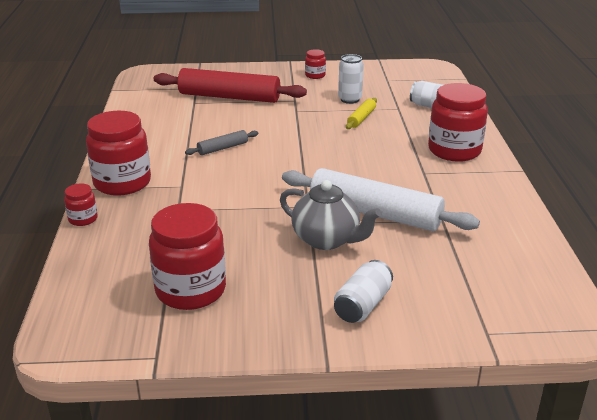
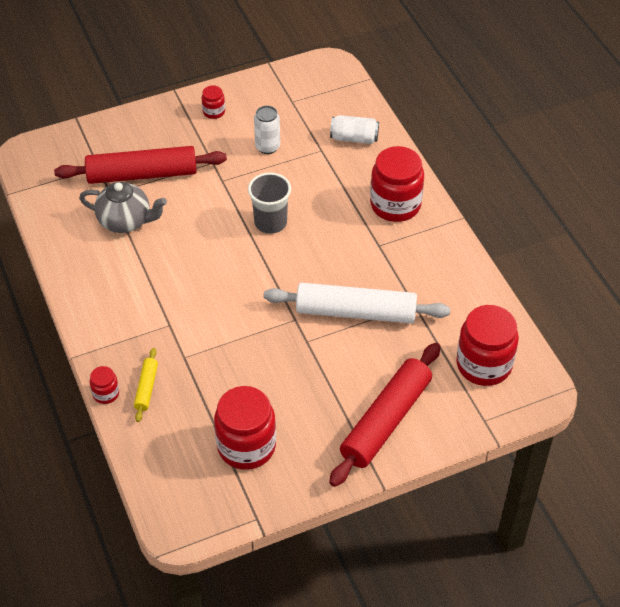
camera: 20 degrees left, 20 degrees up
(122, 183) = (112, 336): red jar -> red jar (484, 365)
(222, 148) = (179, 260): grey rolling pin -> none
(324, 141) = (270, 222): none -> grey cup
(327, 240) = (329, 357): grey teapot -> grey teapot (125, 221)
(361, 118) = (291, 176): yellow rolling pin -> yellow rolling pin (146, 388)
(362, 305) = (385, 421): white can -> red rolling pin

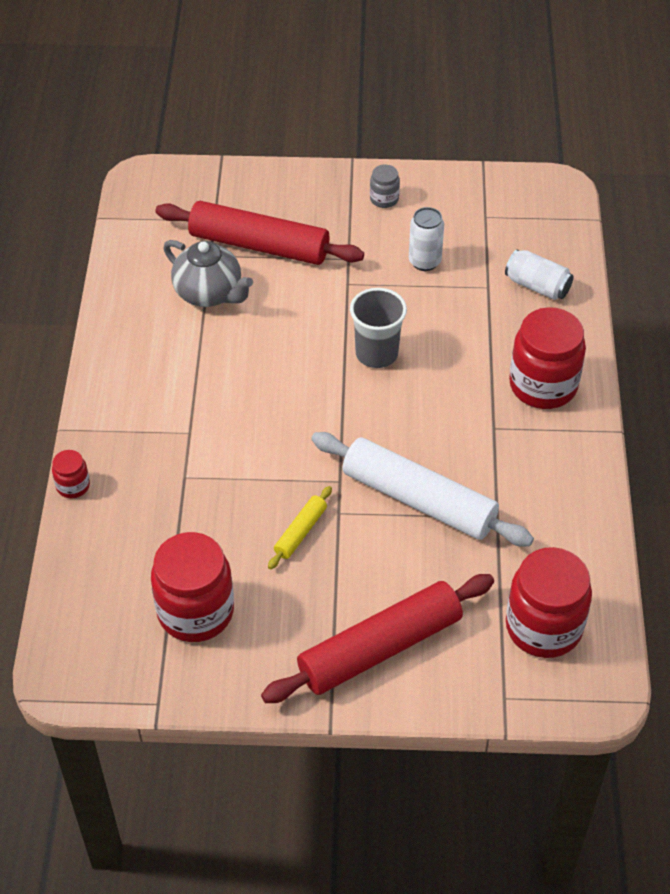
camera: 25 degrees right, 0 degrees up
(146, 388) = (121, 497): yellow rolling pin -> yellow rolling pin (300, 532)
(214, 112) = (384, 199): red jar -> grey jar

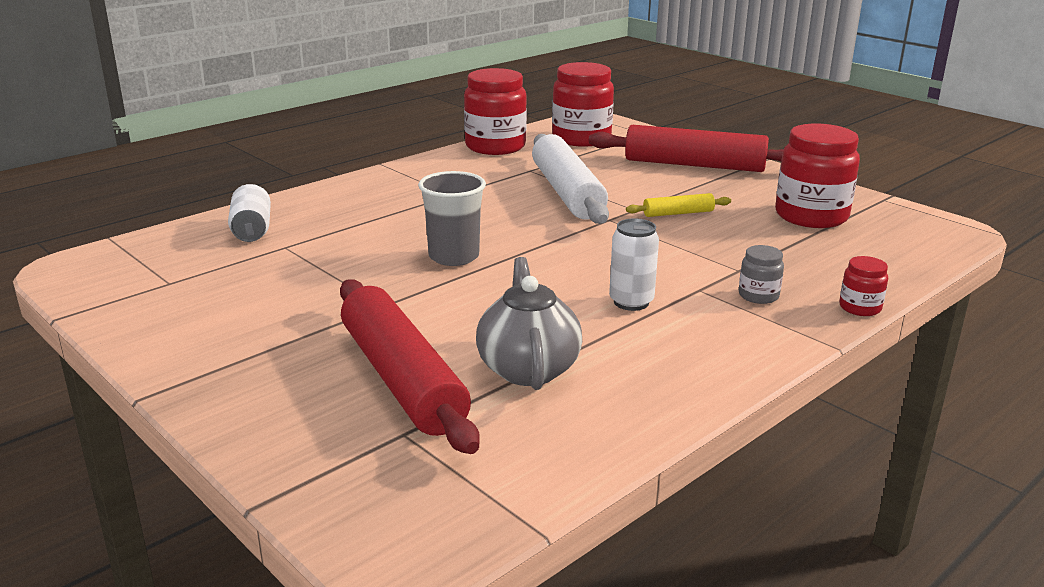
camera: 135 degrees left, 25 degrees down
(384, 199) = (205, 344): grey jar -> grey jar (758, 296)
(424, 261) = (289, 284): white can -> white can (631, 302)
(543, 385) = (376, 194): red jar -> red jar (495, 147)

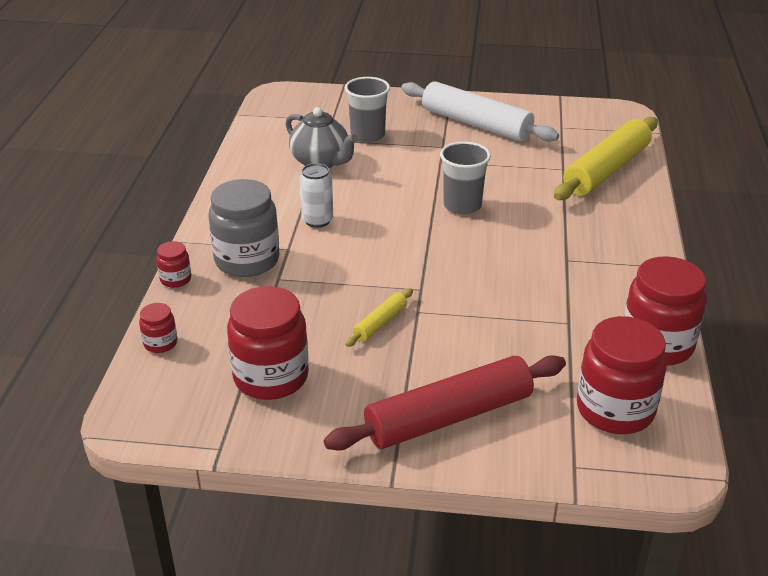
camera: 140 degrees right, 10 degrees up
(252, 230) = (606, 170): white can -> yellow rolling pin
(402, 379) = (367, 135): red rolling pin -> grey cup
(567, 192) = (494, 306): white rolling pin -> white rolling pin (476, 124)
(758, 296) = (247, 260): grey jar -> grey jar, size x2.14
(906, 265) = (160, 343): none -> red jar

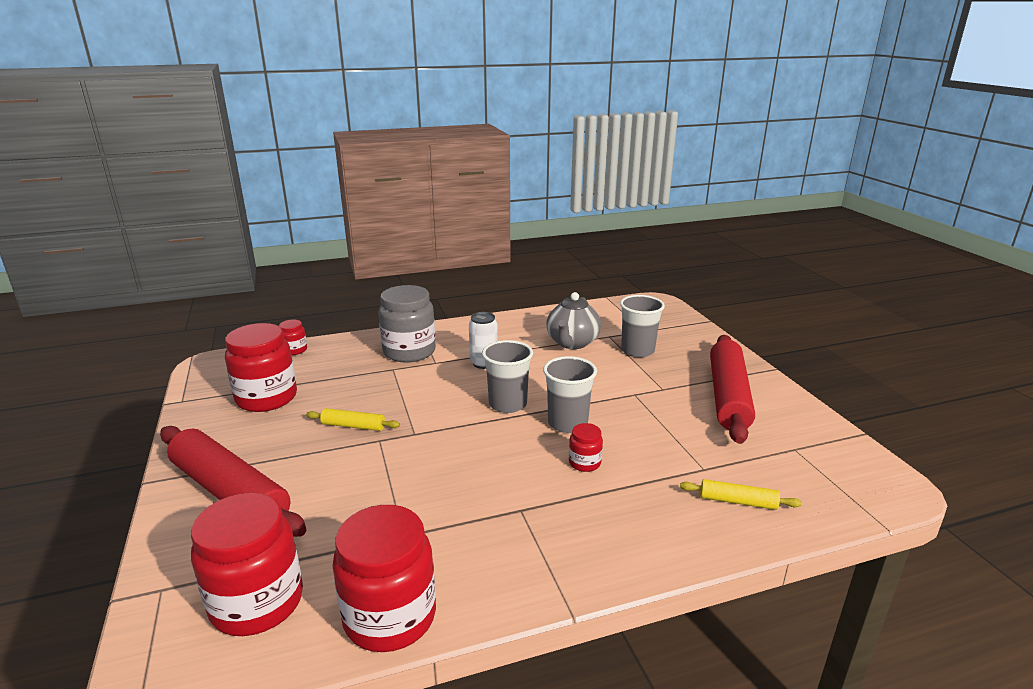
camera: 65 degrees right, 10 degrees down
(175, 279) = (370, 335): red jar -> red jar (584, 463)
(408, 227) = (507, 404): none -> grey cup
(476, 124) = (728, 396): white rolling pin -> red rolling pin
(606, 170) = (738, 501): yellow rolling pin -> yellow rolling pin, size x0.45

